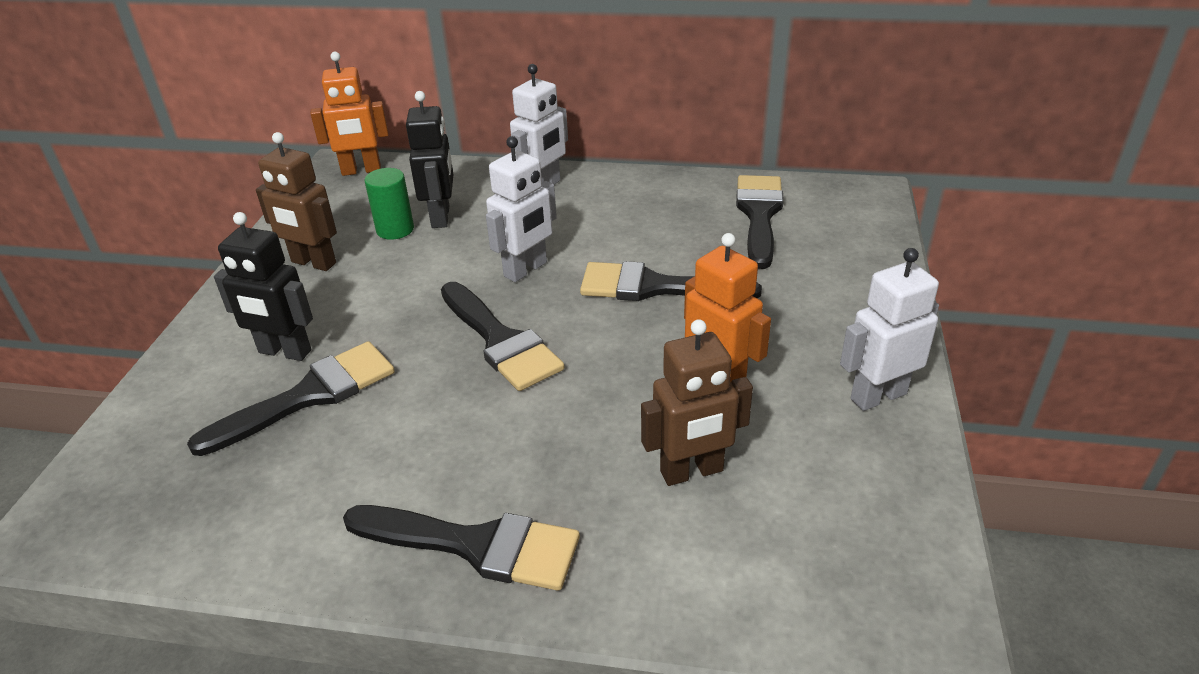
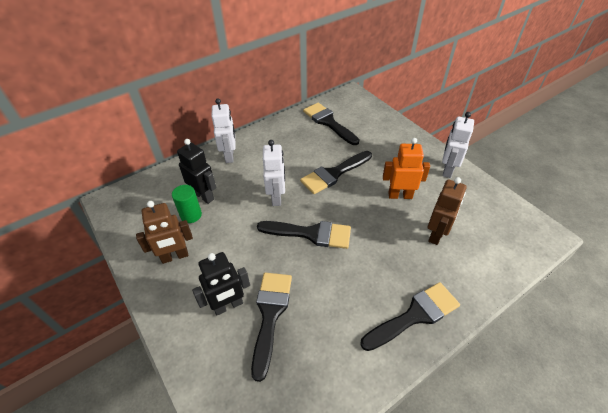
camera: 45 degrees left, 10 degrees up
(361, 170) = (126, 196): orange robot -> none

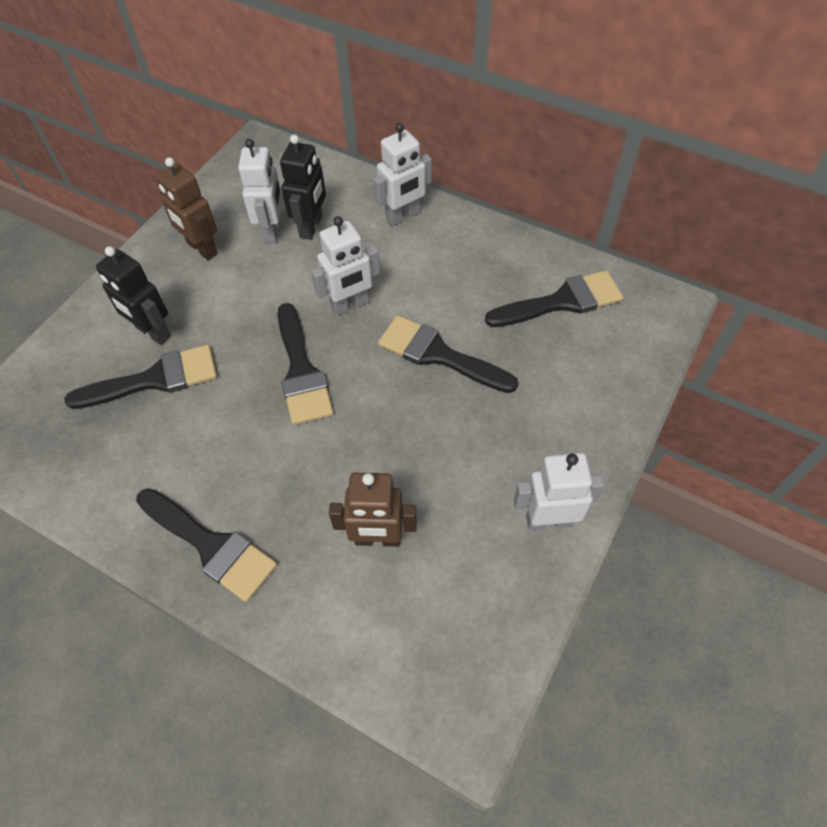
camera: 65 degrees right, 10 degrees up
(191, 215) = (272, 231): green cylinder -> white robot
(328, 122) = (562, 302): black brush -> black brush turned 45 degrees clockwise
(400, 195) = (440, 462): orange robot -> none

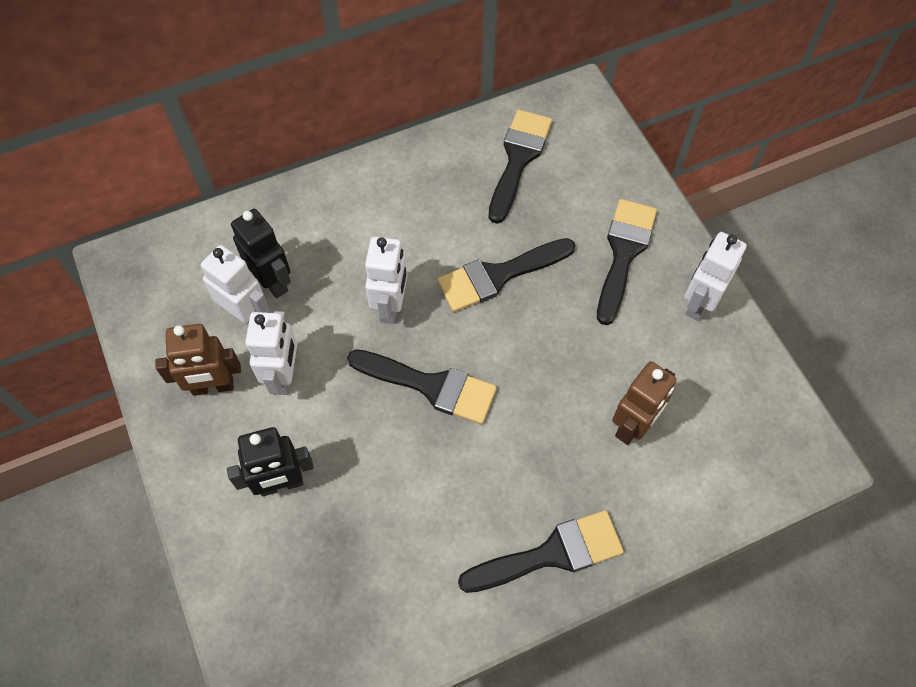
camera: 55 degrees left, 5 degrees up
(155, 379) = (340, 510): black brush -> black brush (624, 253)
(403, 216) = (327, 205): white robot -> white robot (284, 376)

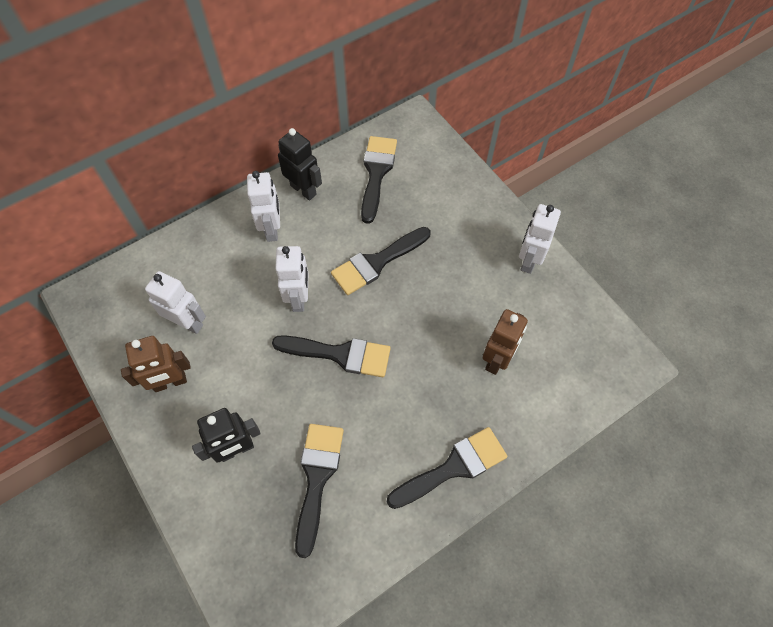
camera: 10 degrees left, 0 degrees up
(272, 281) = (204, 293): black robot -> black robot (303, 190)
(284, 376) = (225, 365): white robot -> white robot (272, 229)
(624, 253) = (467, 231): black brush -> black brush (317, 478)

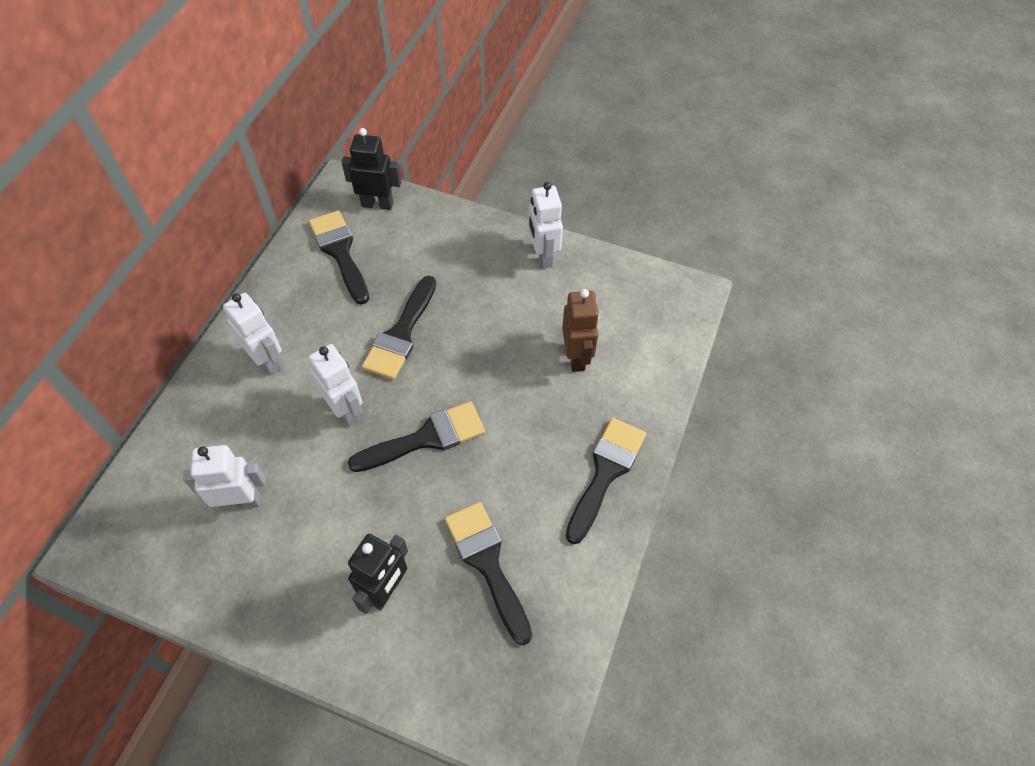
camera: 35 degrees left, 5 degrees down
(170, 382) = (265, 571): brown robot -> none
(303, 190) = (274, 306): black robot -> black robot (377, 204)

